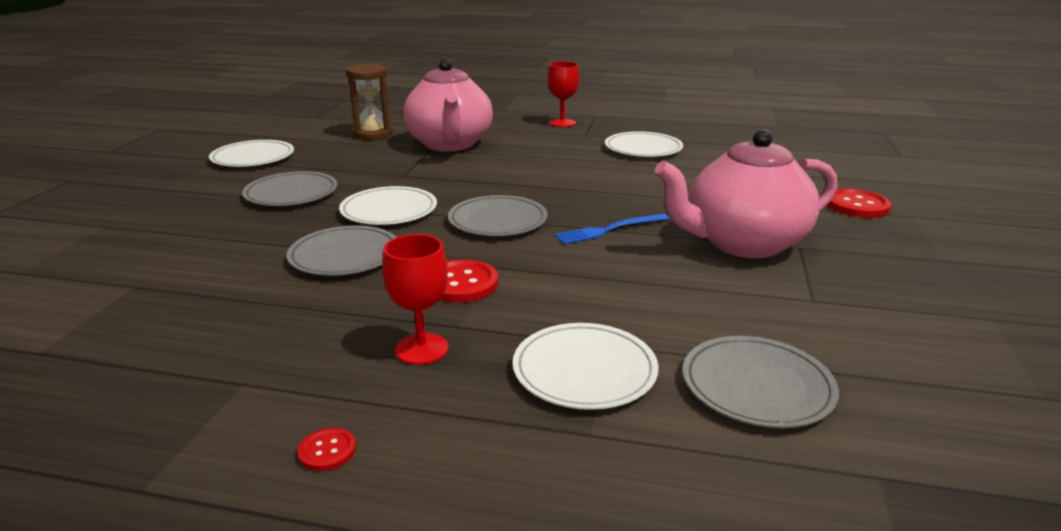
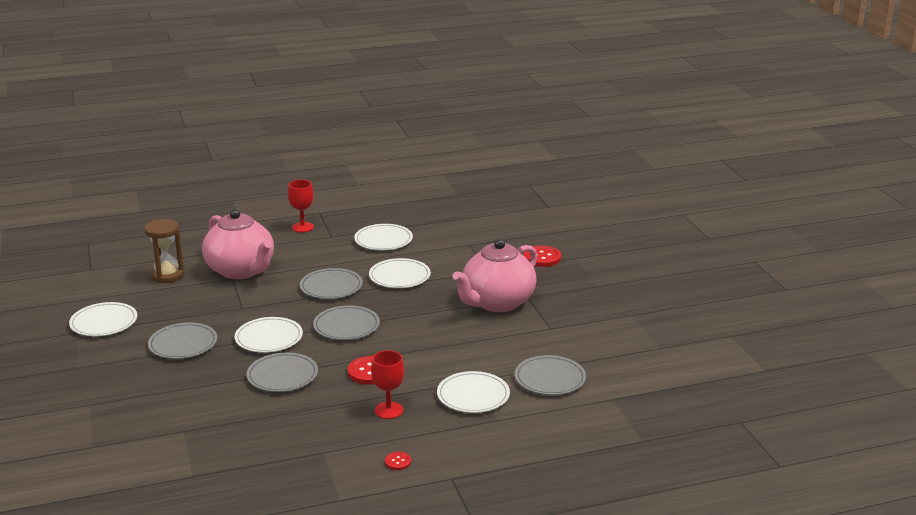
camera: 30 degrees left, 0 degrees up
(529, 177) = (331, 287): none -> grey plate
(610, 229) = (418, 314): blue fork -> none
(626, 185) = (399, 276): none -> white plate

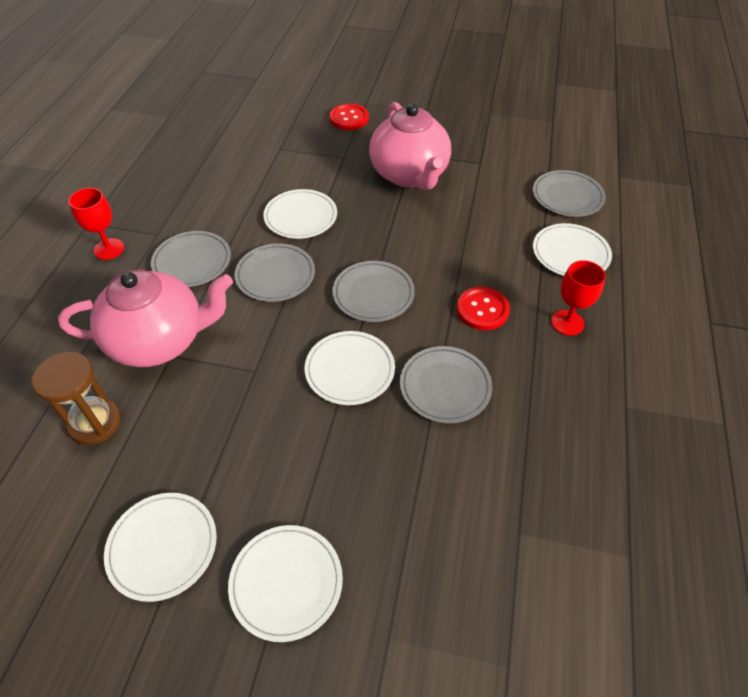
camera: 60 degrees left, 25 degrees up
(183, 344) = (300, 464): grey plate -> grey plate (192, 261)
(383, 240) = (210, 199): white plate -> white plate (286, 583)
(398, 462) = (668, 351): red button -> none

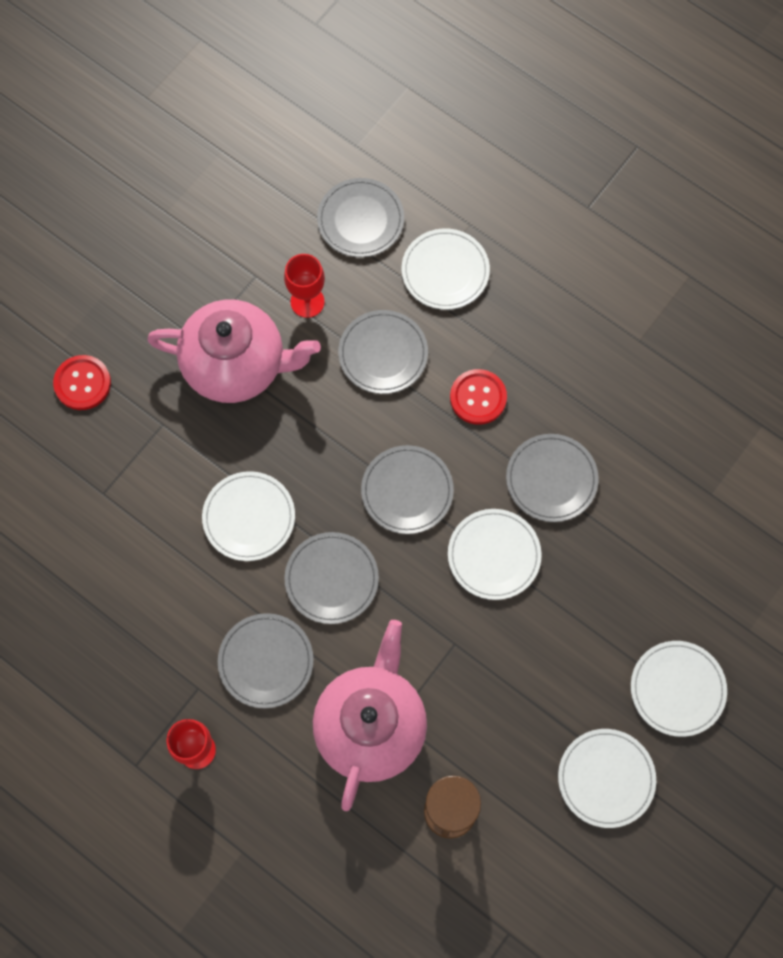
camera: 65 degrees left, 20 degrees up
(475, 242) = (383, 353): none -> grey plate
(567, 323) = (530, 330): red goblet -> red goblet (307, 302)

